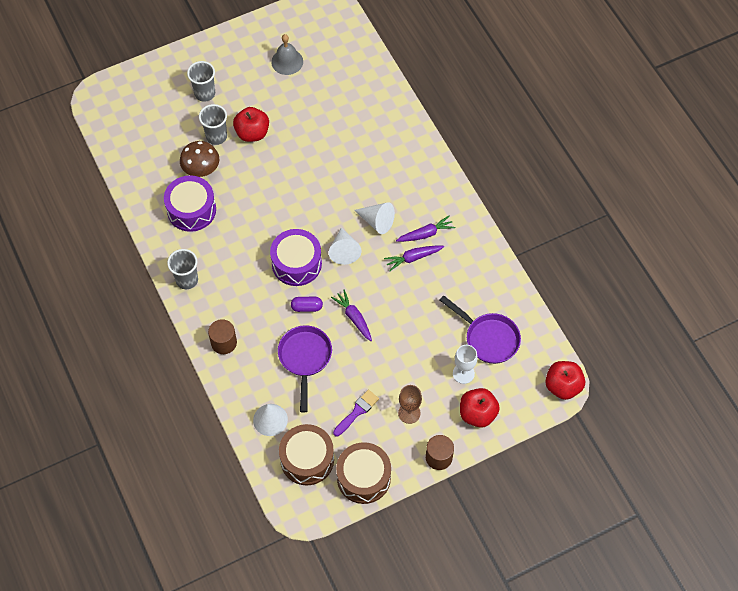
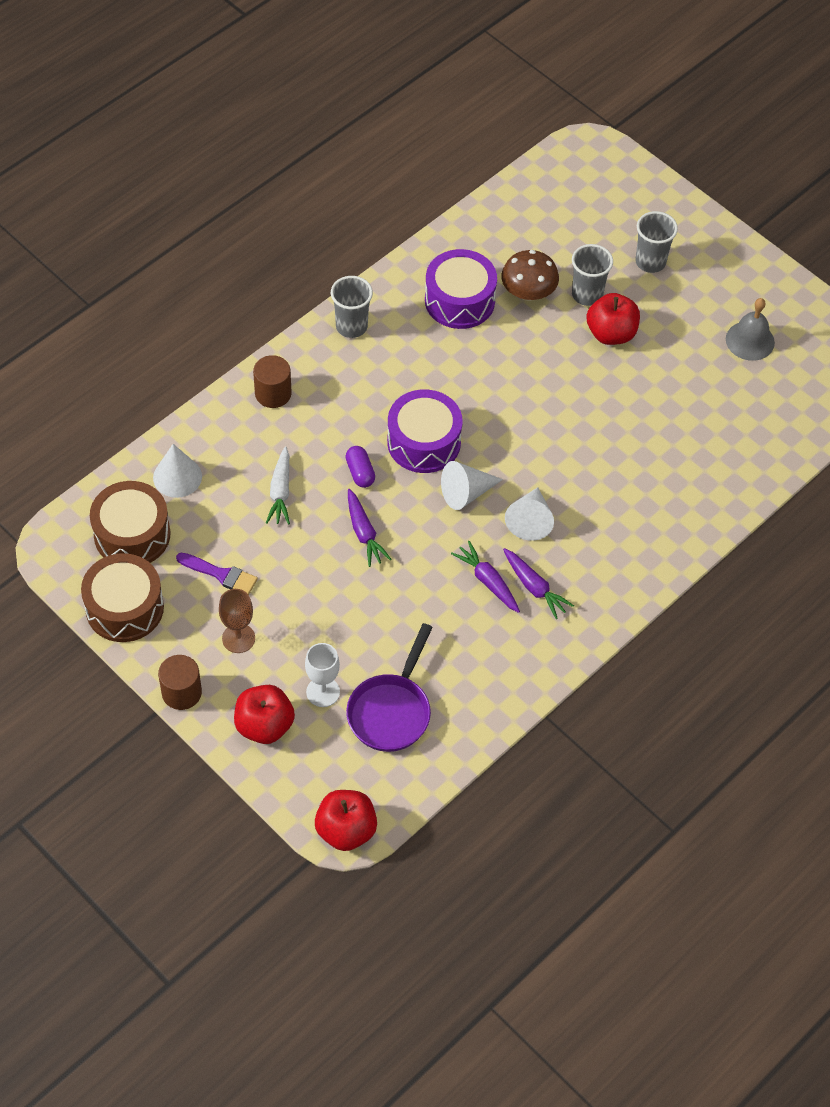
camera: 70 degrees right, 5 degrees down
(305, 359) = (280, 492): purple pan -> white carrot
(354, 318) = (364, 533): purple carrot -> purple carrot turned 120 degrees clockwise

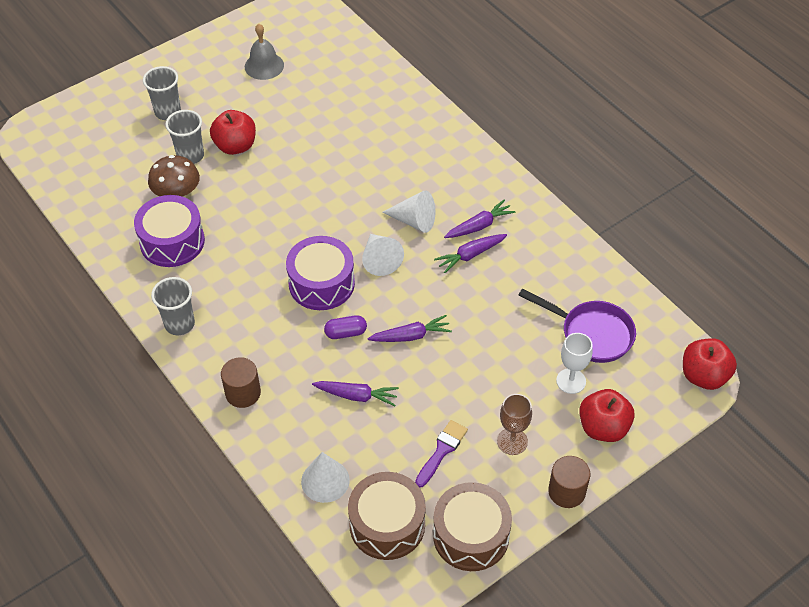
camera: 80 degrees left, 5 degrees down
(280, 492) = (356, 396): white carrot -> purple carrot

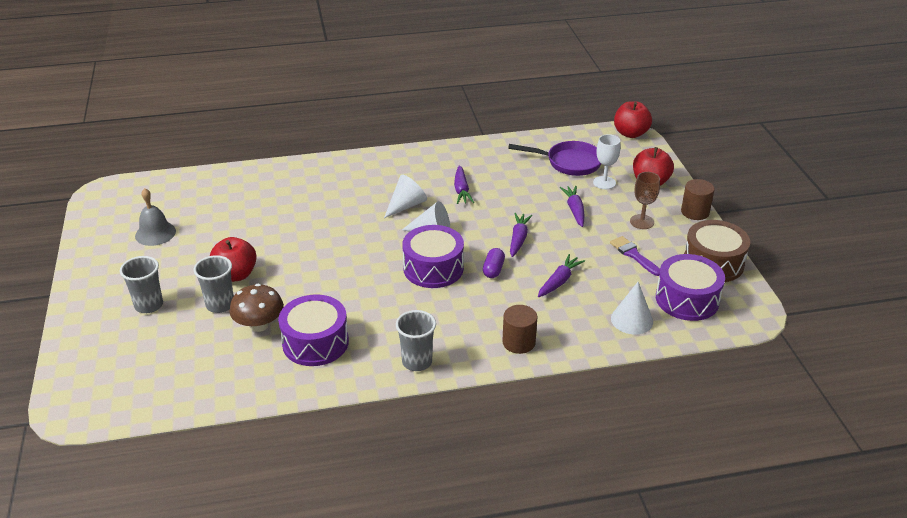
camera: 65 degrees left, 15 degrees down
(387, 524) = (687, 299): brown drum -> purple drum
(479, 226) = (436, 178): purple carrot -> purple carrot (574, 210)
(591, 334) = (569, 163): purple pan -> purple pan turned 45 degrees clockwise

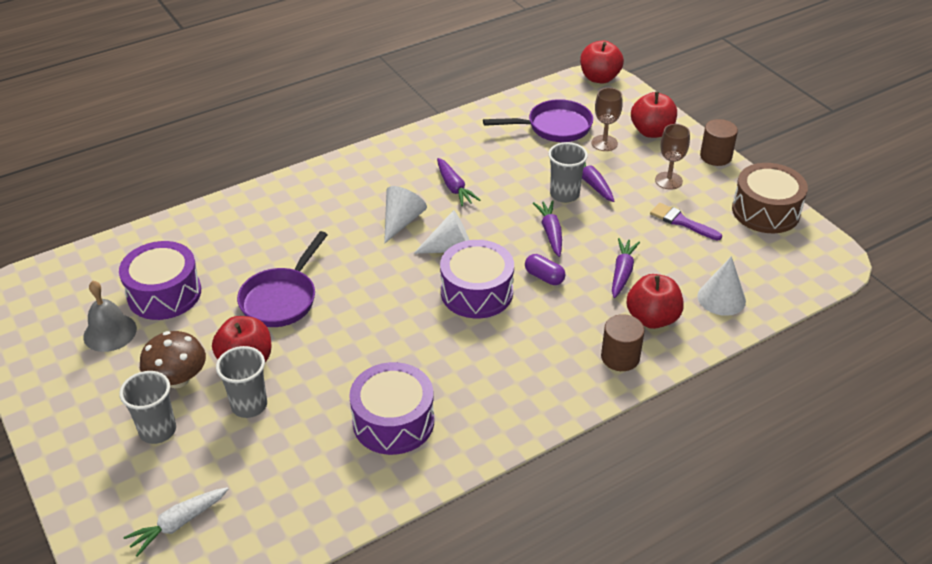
camera: 20 degrees left, 5 degrees up
(126, 369) = (178, 523): none -> white carrot
(259, 325) = (313, 418): brown mushroom -> brown mushroom (178, 379)
(286, 239) = (282, 299): none -> purple pan
(417, 362) = (523, 412): grey cup -> grey cup (564, 194)
(493, 270) = (544, 277): purple capsule -> purple capsule turned 45 degrees counterclockwise
(563, 320) = (652, 318): none -> red apple
(604, 183) = (604, 143): white goblet -> brown goblet
(687, 299) = (763, 260): purple drum -> purple drum (164, 294)

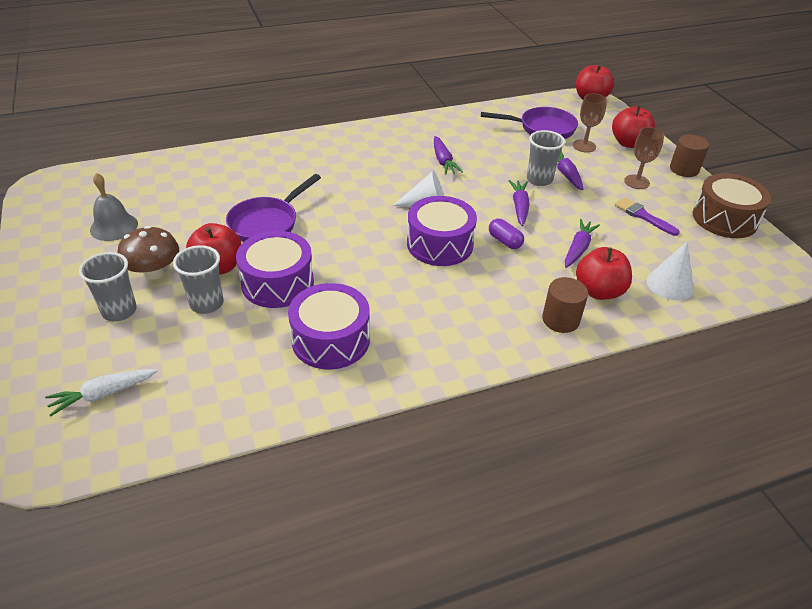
camera: 10 degrees right, 0 degrees up
(164, 294) = (171, 204): purple drum -> purple drum (277, 283)
(401, 221) = (390, 180): white cone -> none

